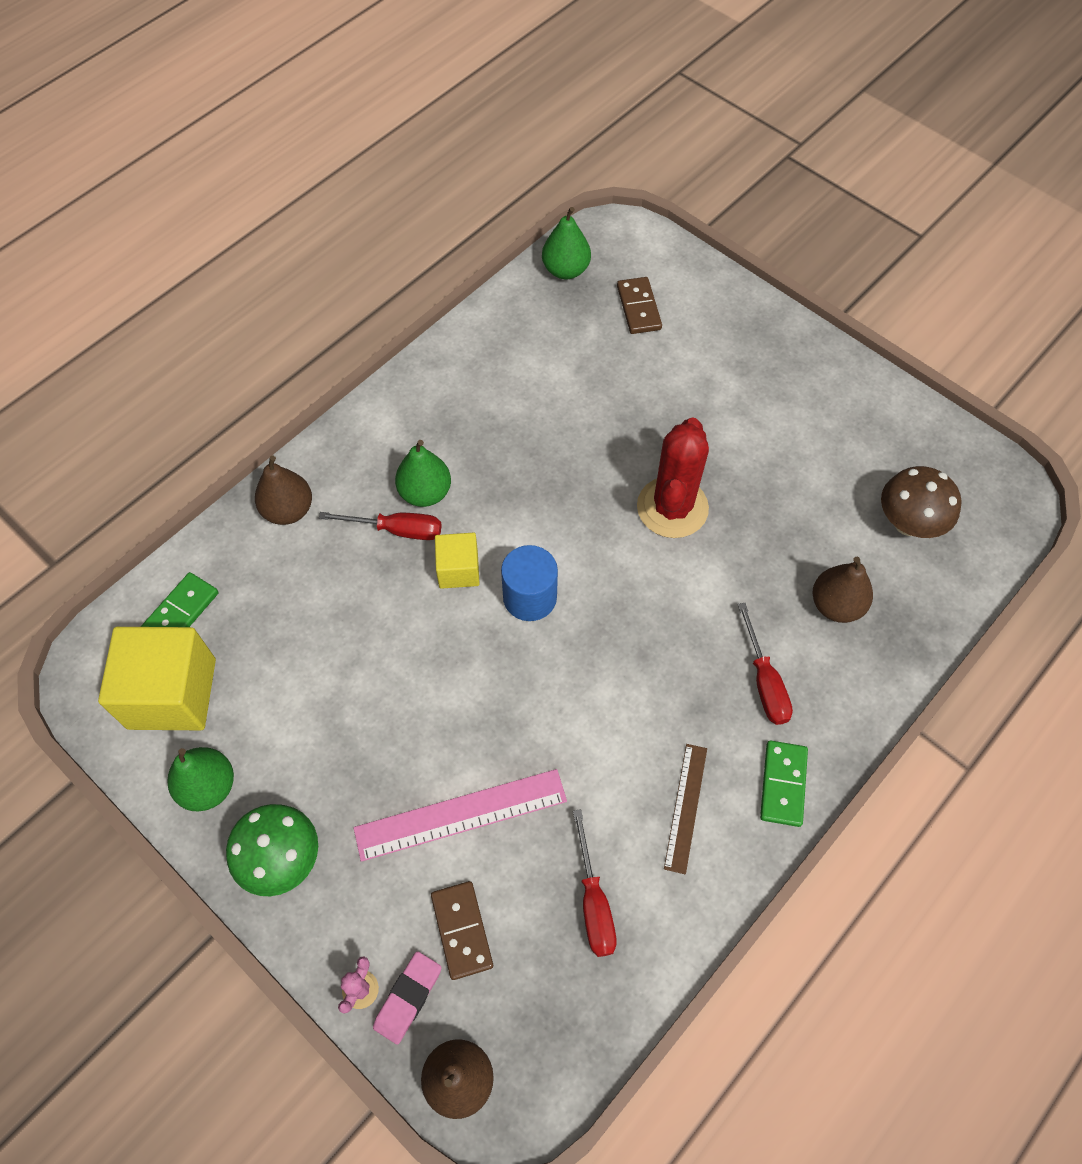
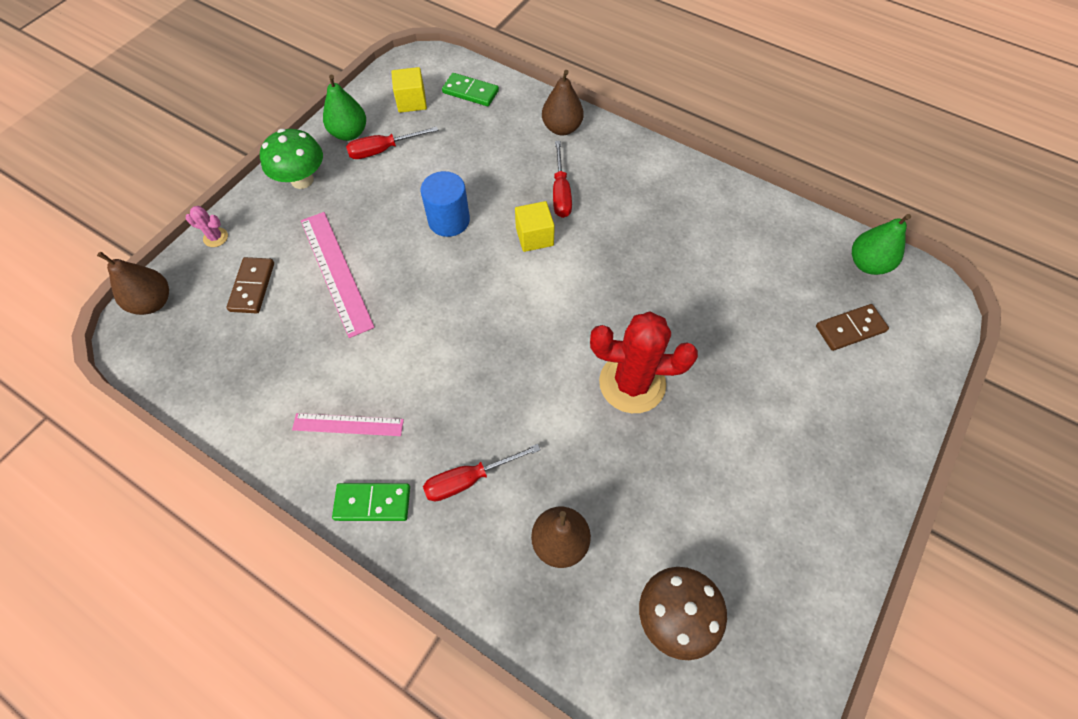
camera: 80 degrees right, 0 degrees up
(172, 693) = (411, 101): yellow cube -> yellow cube, size x0.54
(408, 998) = (208, 264): pink eraser -> none
(425, 493) = (598, 204): green pear -> none
(461, 930) = (252, 287): brown domino -> brown domino turned 60 degrees counterclockwise
(530, 597) = (519, 287): blue cylinder -> blue cylinder (449, 220)
(593, 902) = (271, 367): red screwdriver -> red screwdriver (383, 150)
(685, 807) = (348, 424): brown ruler -> pink ruler

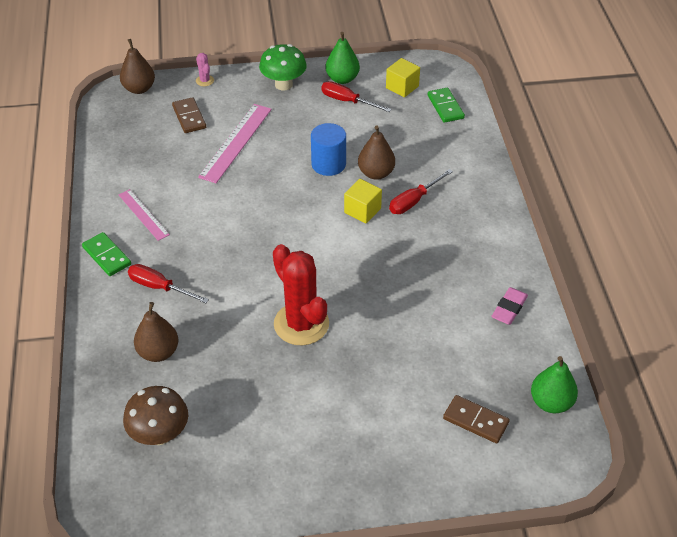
camera: 50 degrees right, 15 degrees down
(252, 287) = (189, 117): brown domino -> brown domino turned 75 degrees counterclockwise
(562, 128) = (471, 168): brown pear -> brown pear (376, 173)
(745, 218) = (509, 308): none -> pink eraser

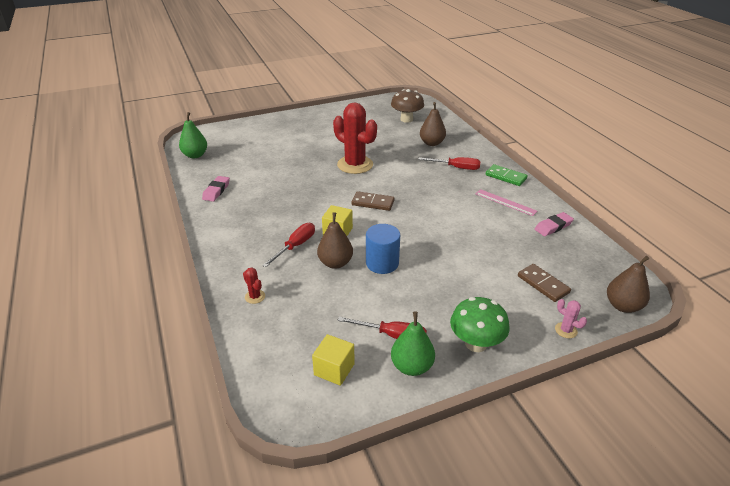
camera: 165 degrees right, 10 degrees down
(120, 172) = (553, 226): none -> pink eraser
(236, 142) = (479, 268): pink ruler -> none
(445, 107) = (276, 350): green domino -> none
(461, 153) = (255, 297): none -> red cactus
(475, 421) = (240, 143): brown domino -> brown domino (373, 203)

